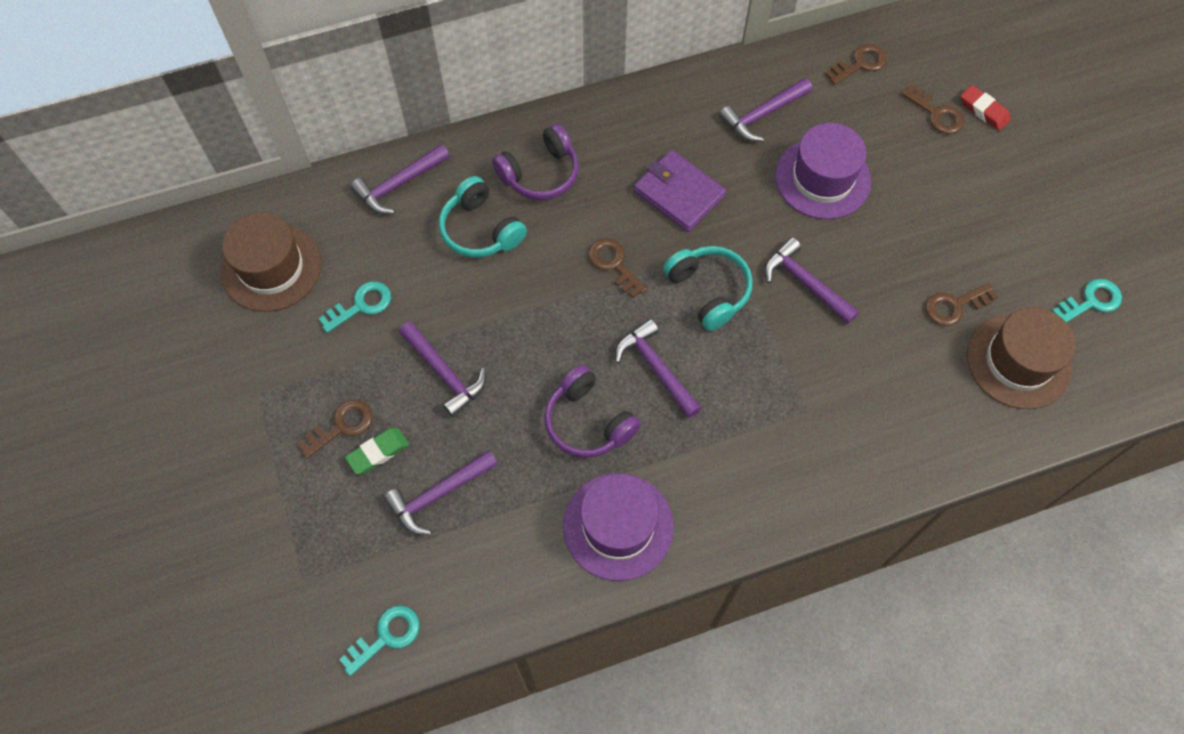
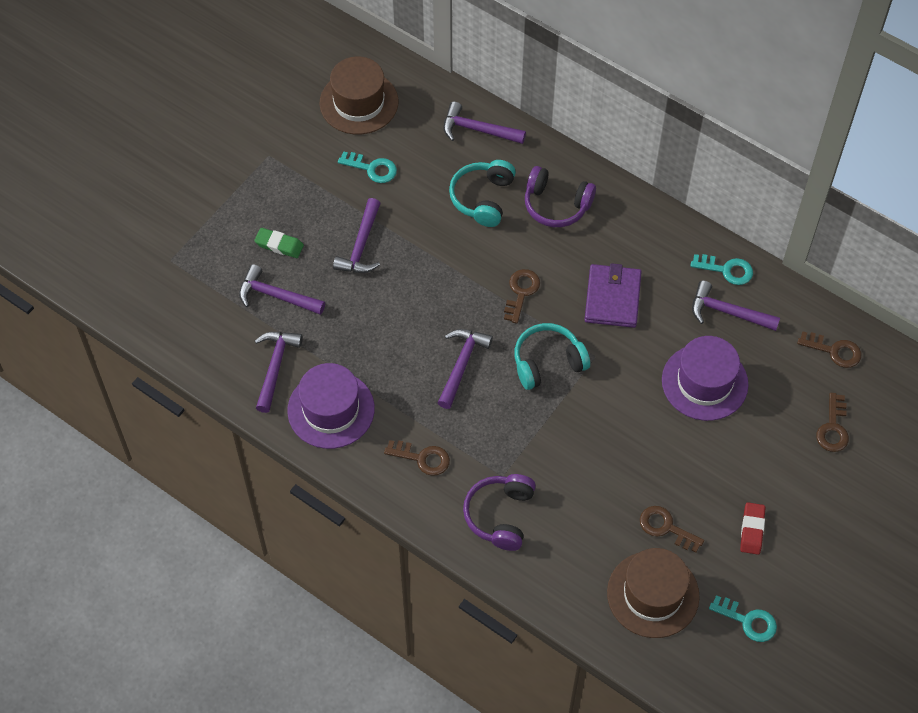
camera: 55 degrees right, 5 degrees down
(341, 426) = (281, 214): brown key -> brown key (422, 458)
(386, 636) = (167, 327): turquoise key -> turquoise key (726, 270)
(588, 422) = (390, 348): purple headphones -> purple headphones (500, 515)
(708, 291) = (548, 362): turquoise headphones -> turquoise headphones turned 135 degrees counterclockwise
(805, 283) = (604, 419): purple hammer -> purple hammer (275, 367)
(983, 110) = (866, 459): red eraser -> red eraser (752, 530)

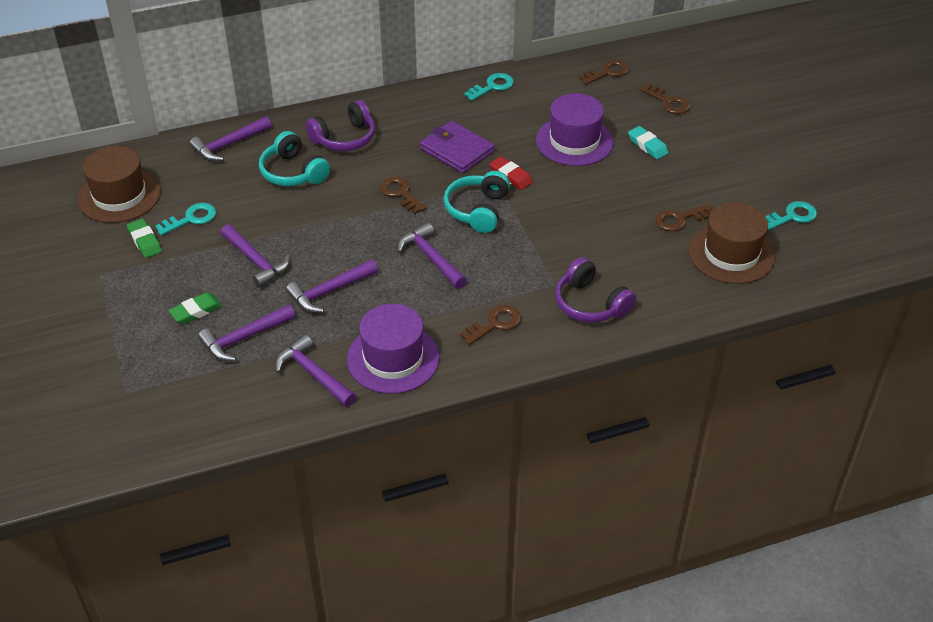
camera: 55 degrees left, 15 degrees down
(324, 157) = (145, 241): none -> green eraser
(727, 312) = (527, 103): purple hammer -> purple hammer (329, 292)
(750, 445) = (647, 145): none -> turquoise eraser
(752, 530) = (718, 178): red eraser -> red eraser (511, 176)

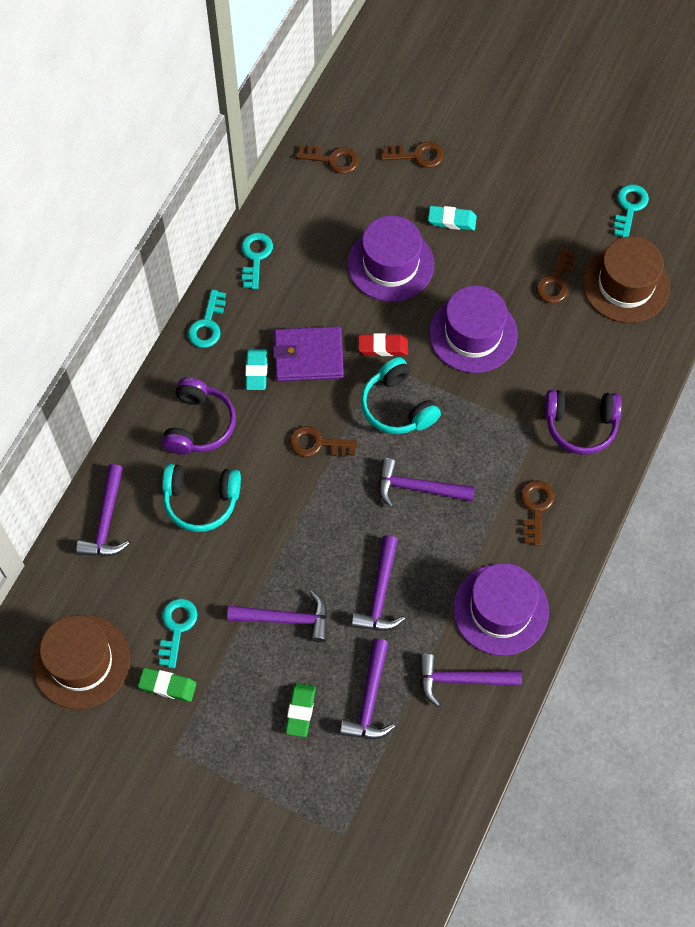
camera: 45 degrees left, 20 degrees up
(415, 137) = (256, 371): none -> turquoise eraser
(418, 98) = (207, 324): none -> turquoise key
(581, 208) = (473, 334): none -> purple hat
(607, 72) = (332, 159): brown key -> brown key turned 90 degrees clockwise

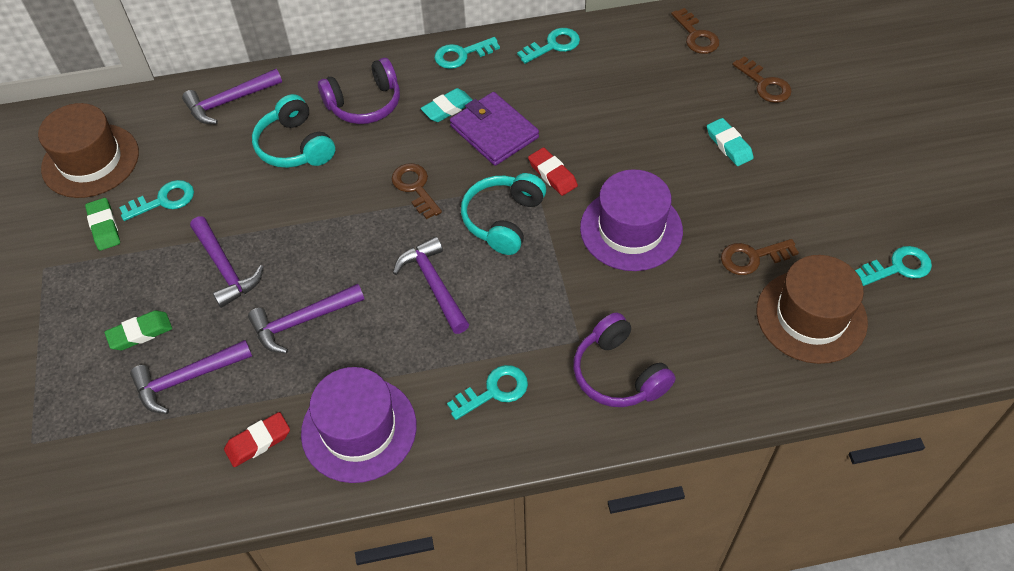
camera: 55 degrees right, 10 degrees down
(390, 264) = (639, 131): purple hat -> none
(461, 680) = (258, 442): purple hammer -> red eraser
(535, 508) = (494, 391): brown key -> turquoise key

